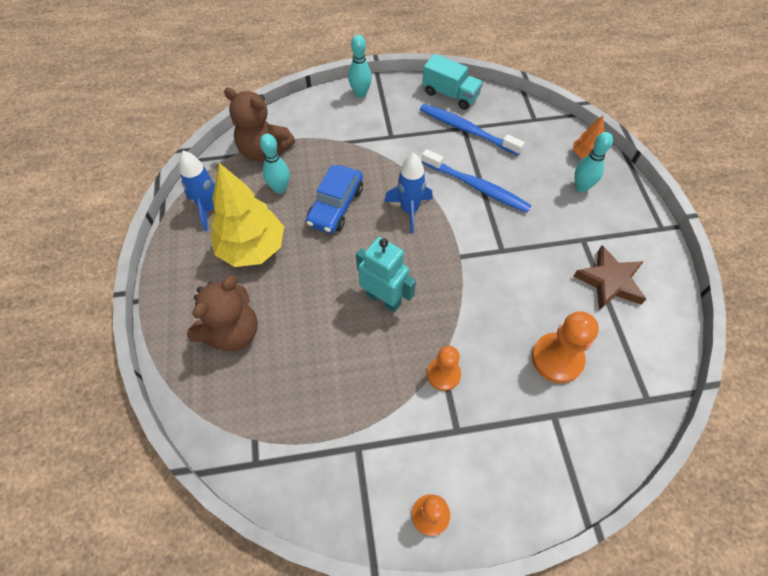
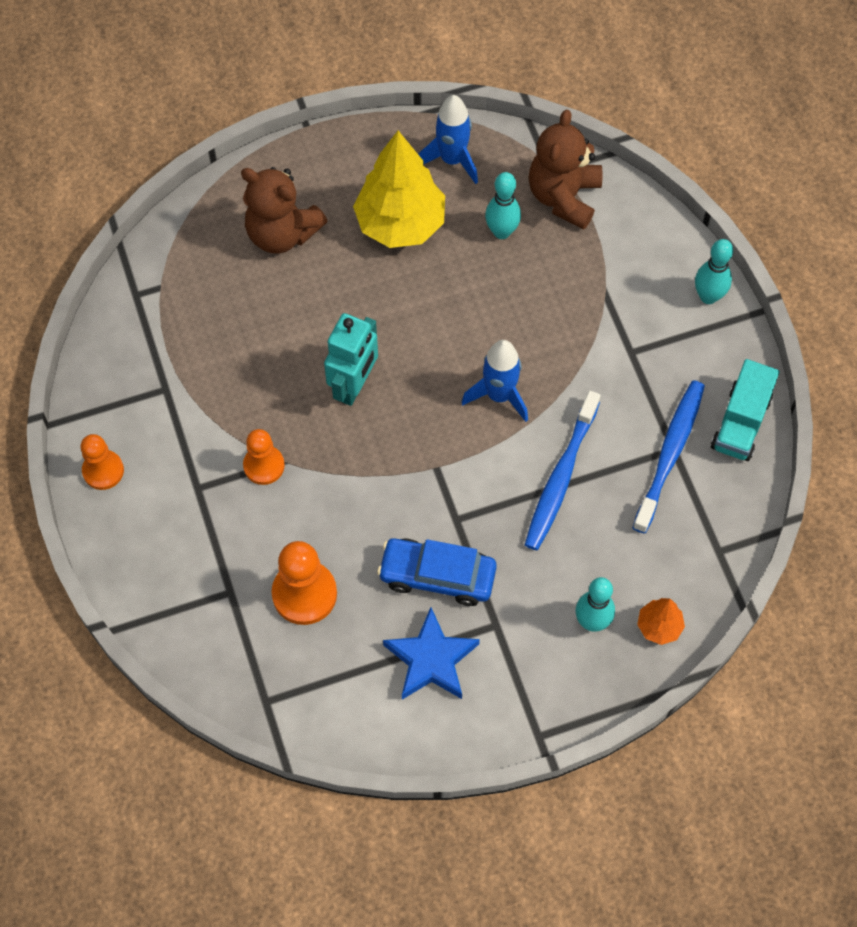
camera: 80 degrees right, 5 degrees up
(336, 206) = (486, 304): blue car -> blue car (437, 576)
(609, 281) = (431, 659): brown star -> blue star

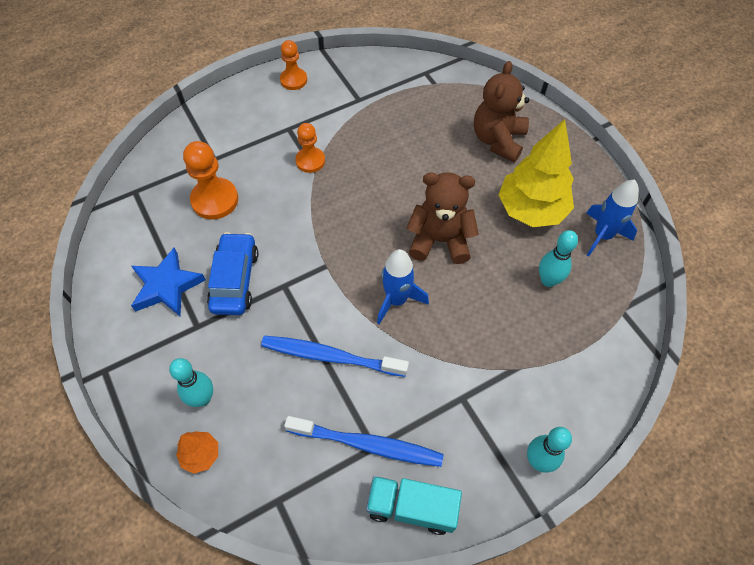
camera: 80 degrees right, 5 degrees down
(354, 385) = (384, 203): turquoise robot -> none
(563, 196) = (599, 322): brown teddy bear -> brown teddy bear (440, 240)

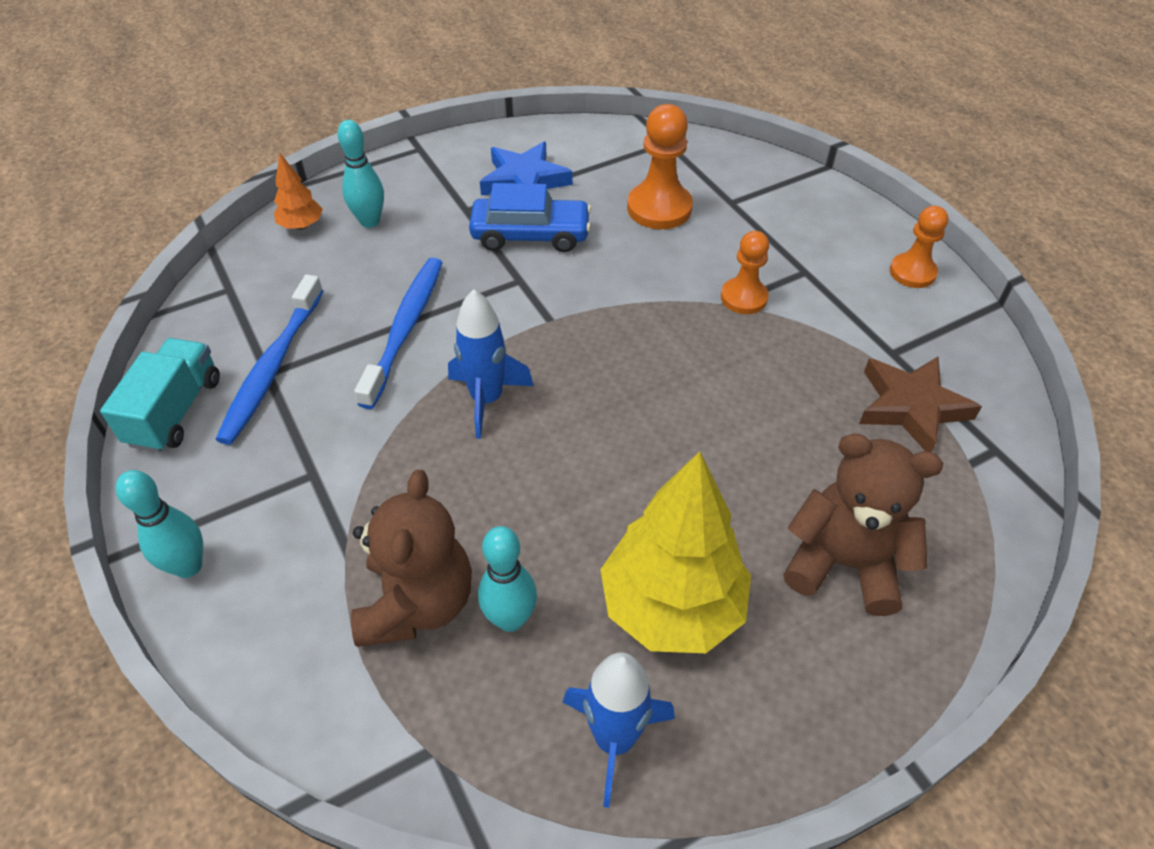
camera: 90 degrees right, 10 degrees down
(398, 98) = (911, 407): none -> brown star
(440, 240) = (597, 457): brown teddy bear -> brown teddy bear (417, 603)

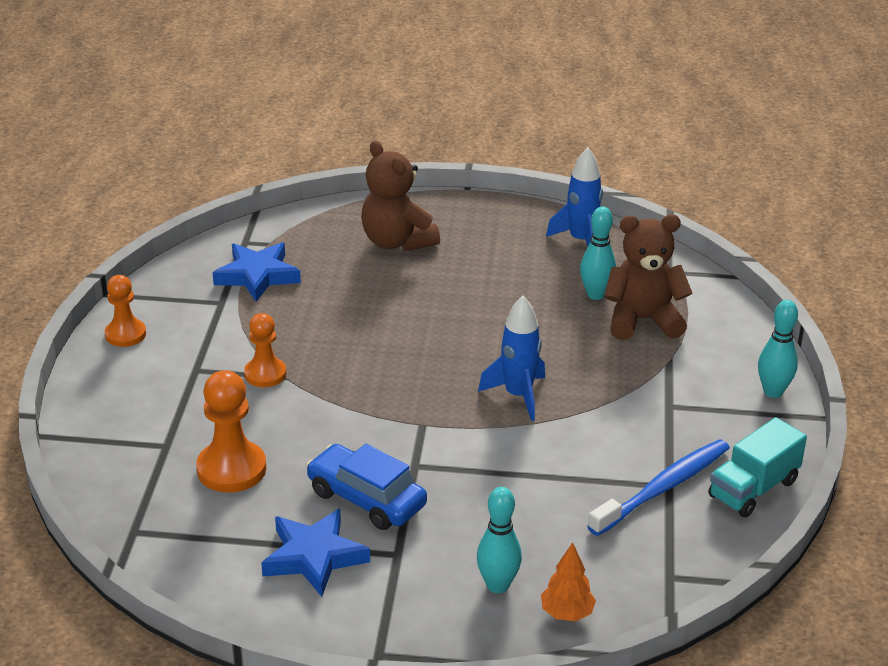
camera: 145 degrees left, 15 degrees down
(405, 329) = (539, 469): blue toothbrush -> none
(417, 603) = (642, 320): brown teddy bear -> brown teddy bear turned 45 degrees clockwise
(671, 607) = (506, 265): yellow tree -> none
(911, 407) = (257, 276): brown star -> blue star

